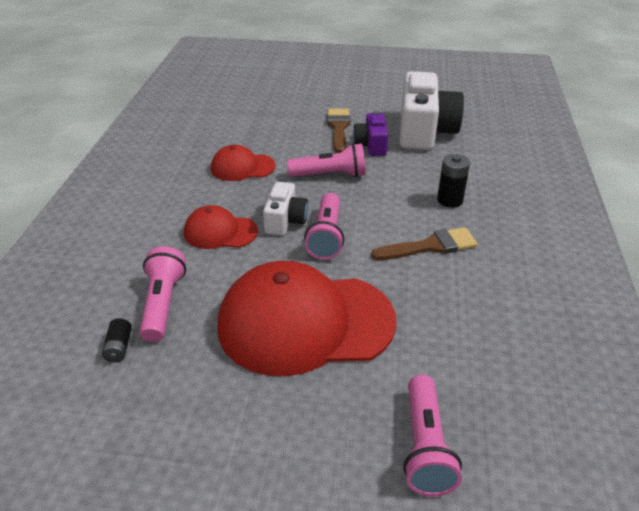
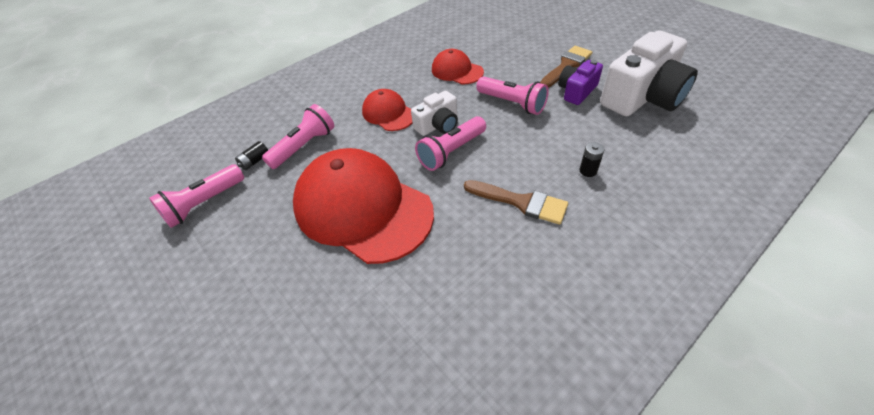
camera: 45 degrees right, 10 degrees up
(425, 446) = (326, 353): pink flashlight -> pink flashlight (204, 204)
(450, 200) = (588, 171): black battery -> black battery, size x0.65

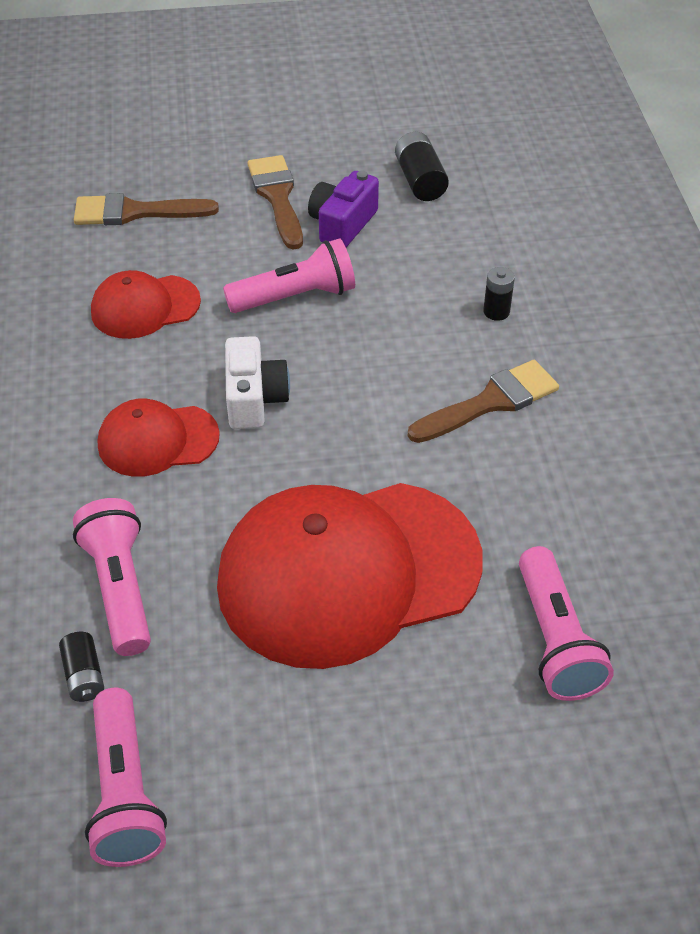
camera: 60 degrees left, 0 degrees up
(451, 152) = (329, 415): pink flashlight -> pink flashlight (555, 639)
(506, 40) = (135, 212): none -> brown brush
(576, 91) = (342, 224): purple camera -> purple camera turned 45 degrees clockwise
(643, 97) = (420, 180): white camera -> black battery

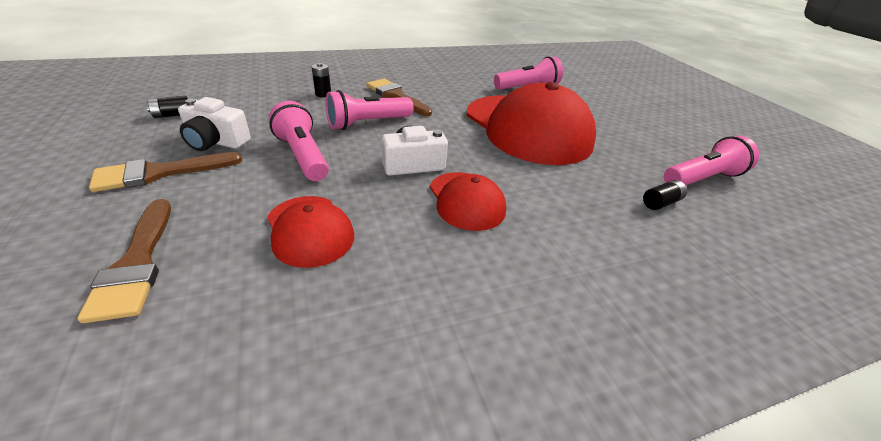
camera: 105 degrees left, 10 degrees down
(120, 588) = (594, 199): pink flashlight -> pink flashlight (368, 123)
(342, 224) = (216, 142): purple camera -> white camera
(420, 180) = (173, 115): black battery -> black battery, size x0.65

